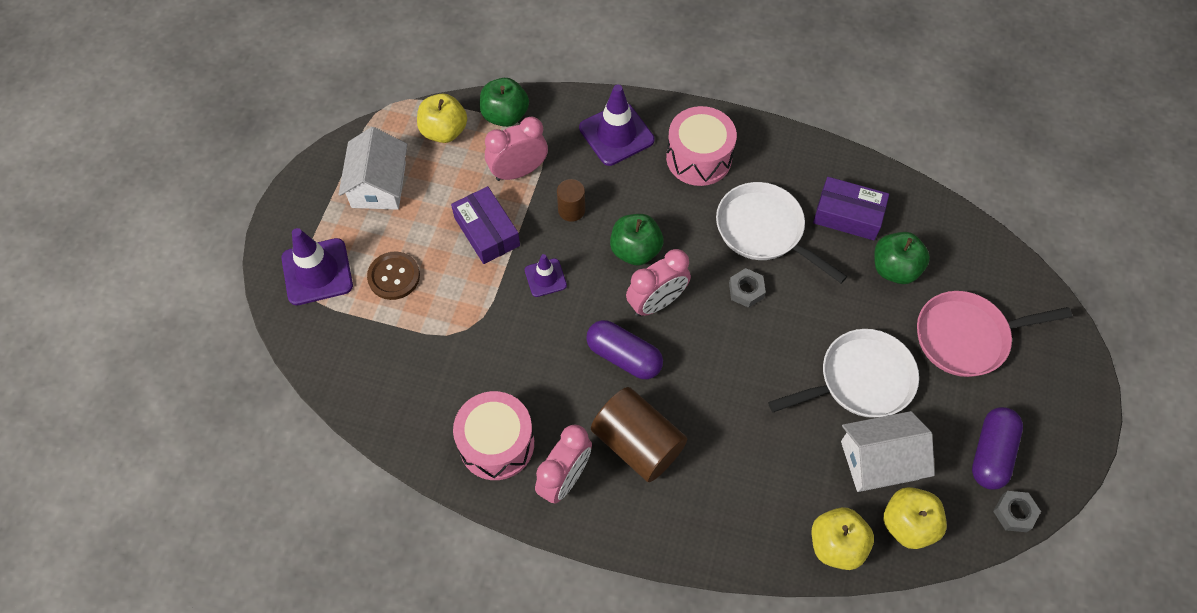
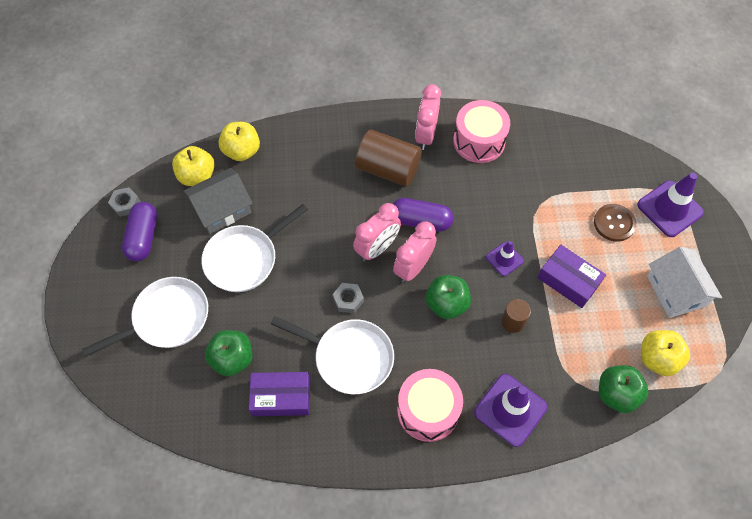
camera: 160 degrees right, 0 degrees up
(518, 171) = (574, 342): pink clock -> pink clock (377, 248)
(879, 460) = (222, 209): white house -> grey house
(967, 337) = (166, 318): pink pan -> white pan

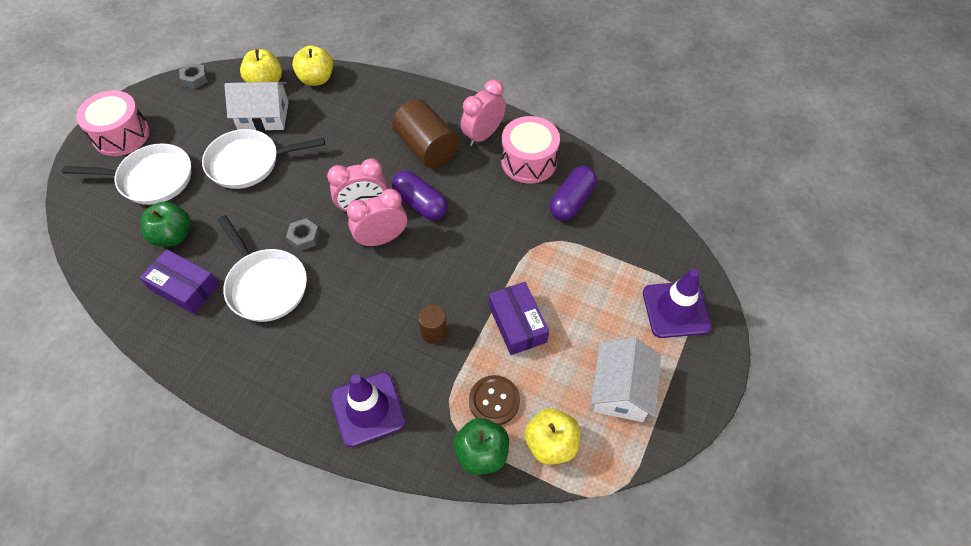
camera: 30 degrees right, 5 degrees down
(143, 237) = (187, 109): purple capsule -> purple capsule (572, 201)
(222, 209) = (263, 116): grey house -> white house
(428, 410) = (294, 367): pink drum -> pink drum (121, 135)
(446, 304) = (385, 285): green apple -> none
(504, 259) = (470, 273): purple traffic cone -> none
(614, 223) = (605, 295): brown button -> brown button (494, 401)

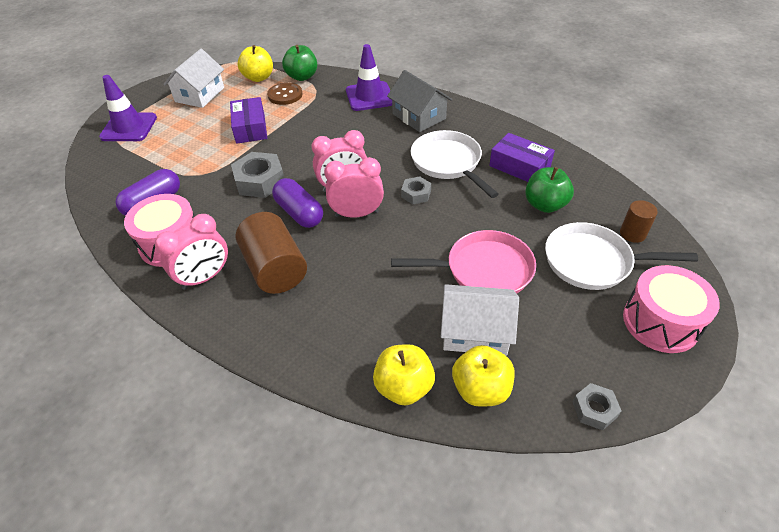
camera: 170 degrees left, 10 degrees down
(249, 163) = (483, 270): white pan -> pink pan
(296, 369) = (419, 116): none -> grey house
(434, 332) = (314, 127): brown cylinder -> brown cylinder (632, 233)
(473, 239) = (260, 181): none -> grey nut

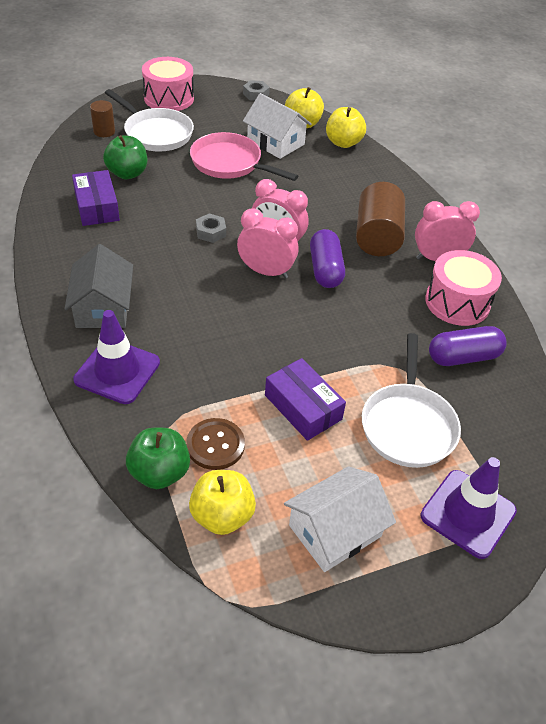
camera: 150 degrees left, 0 degrees up
(250, 128) = (303, 407): purple box -> purple box turned 60 degrees counterclockwise
(260, 181) = (339, 322): grey nut -> none
(448, 163) = (148, 242): white pan -> white pan (408, 424)

